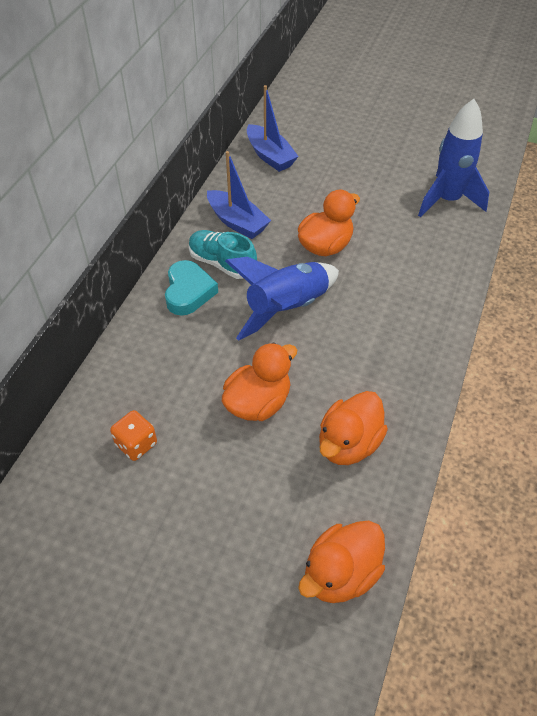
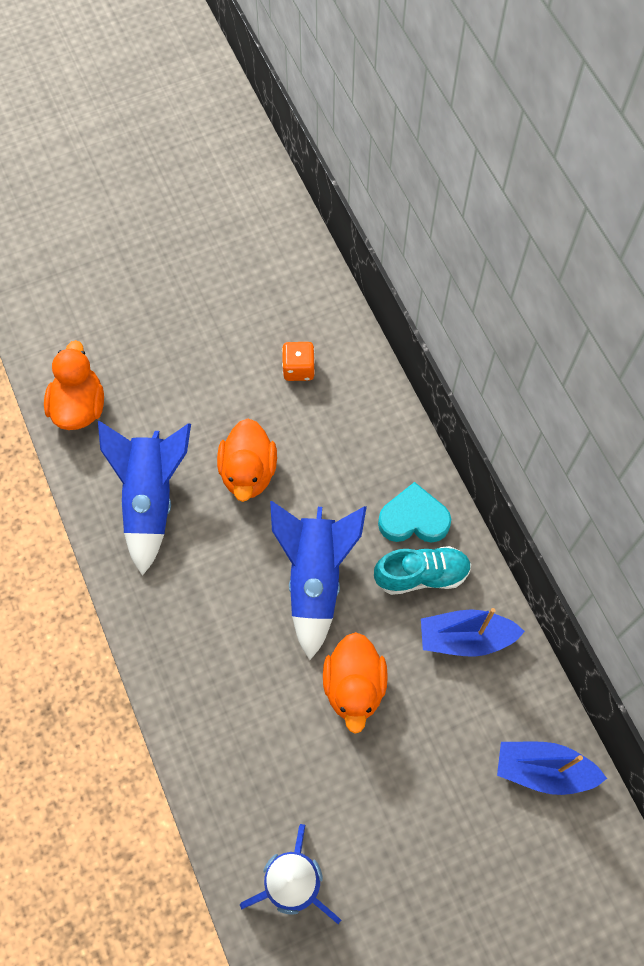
camera: 135 degrees right, 15 degrees up
(188, 292) = (413, 519): turquoise heart -> turquoise heart turned 135 degrees clockwise
(348, 444) = (151, 499): orange duck -> blue rocket

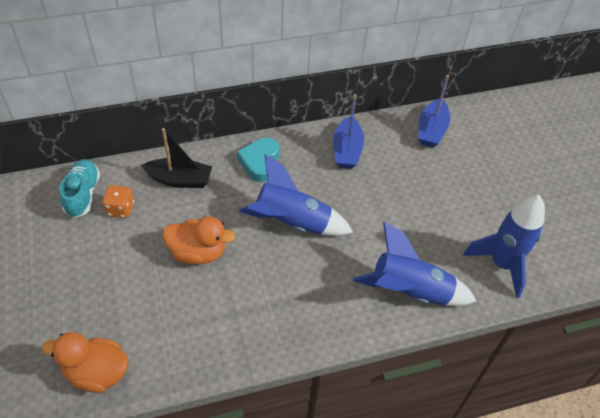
camera: 85 degrees left, 15 degrees down
(151, 499) = (202, 323): blue rocket -> blue rocket (410, 291)
(354, 686) = (372, 212): orange duck -> none
(360, 424) = (180, 180): none -> black boat
(421, 575) = (301, 164): turquoise shoe -> turquoise shoe (83, 194)

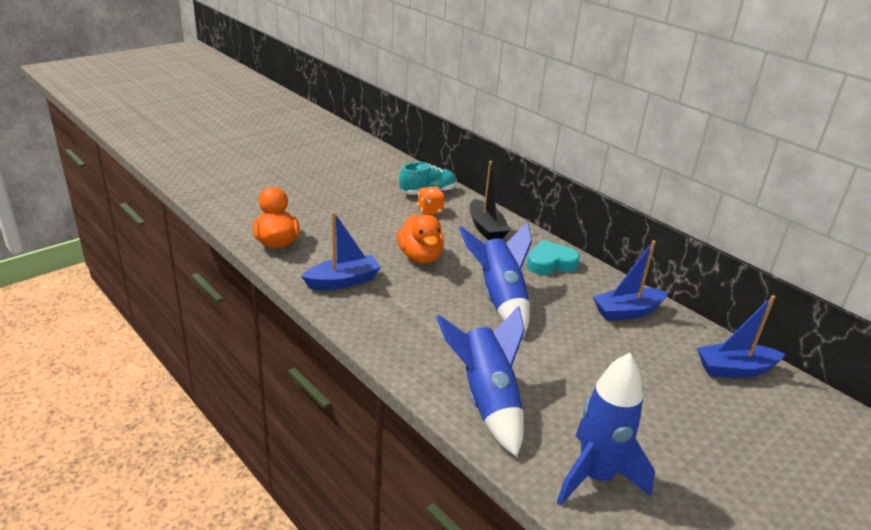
camera: 65 degrees right, 20 degrees down
(204, 333) = (343, 281): none -> blue boat

